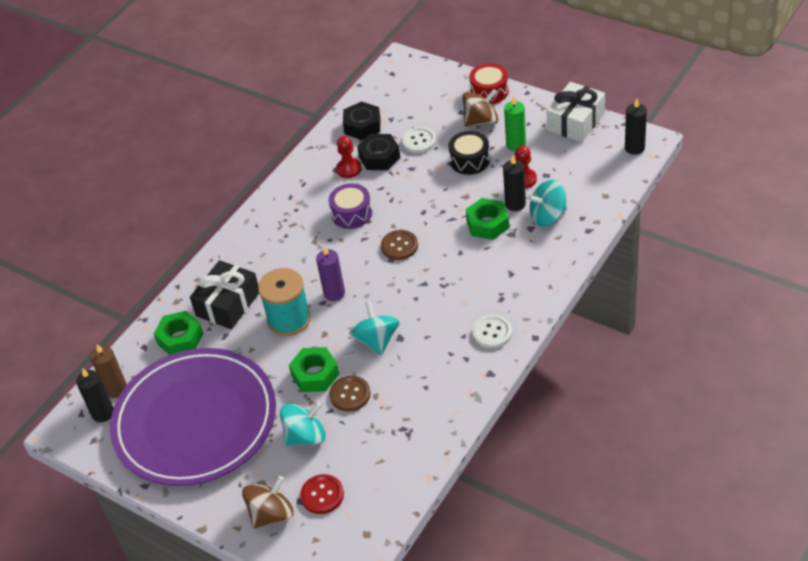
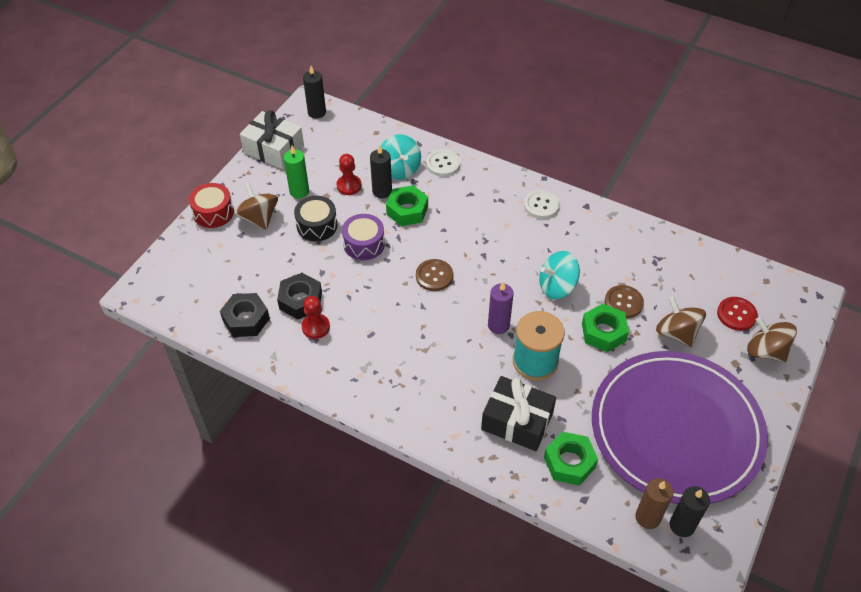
camera: 100 degrees left, 5 degrees up
(305, 436) = (676, 333): turquoise spinning top -> brown spinning top
(352, 214) = (386, 319): purple drum -> purple drum (364, 244)
(418, 141) = (281, 268): white button -> white button (443, 164)

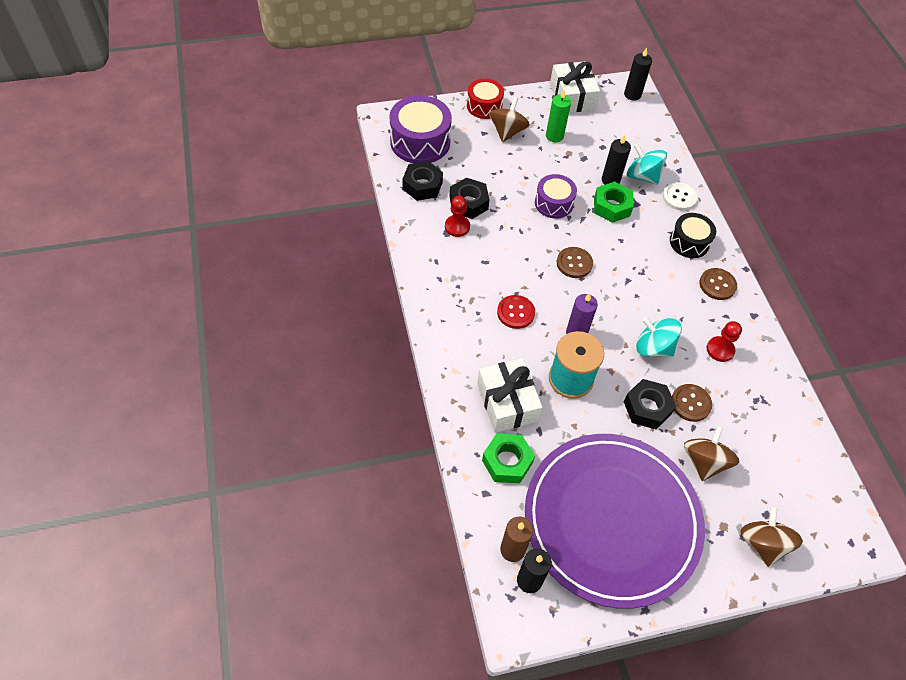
camera: 45 degrees right, 5 degrees up
(197, 286) = (420, 142): none -> purple drum
(317, 225) = (538, 166): black drum -> black drum (689, 242)
(349, 186) = (592, 158): red pawn -> red pawn (720, 350)
(400, 169) = (642, 176): turquoise spinning top -> turquoise spinning top turned 105 degrees clockwise
(517, 421) = (507, 402): black gift -> white gift
(541, 205) = (717, 285): white button -> brown button
(603, 332) = (647, 408): green nut -> black nut
(736, 314) = (774, 496): red button -> red button (515, 313)

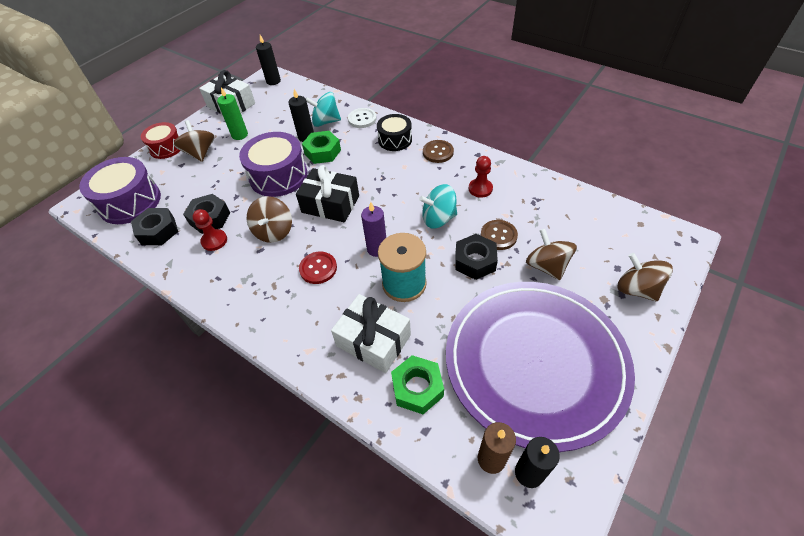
camera: 35 degrees left, 5 degrees down
(508, 253) = (274, 231): none -> brown spinning top
(554, 203) = (278, 176): purple drum -> purple drum, size x1.62
(574, 263) = (330, 204): brown button -> black gift

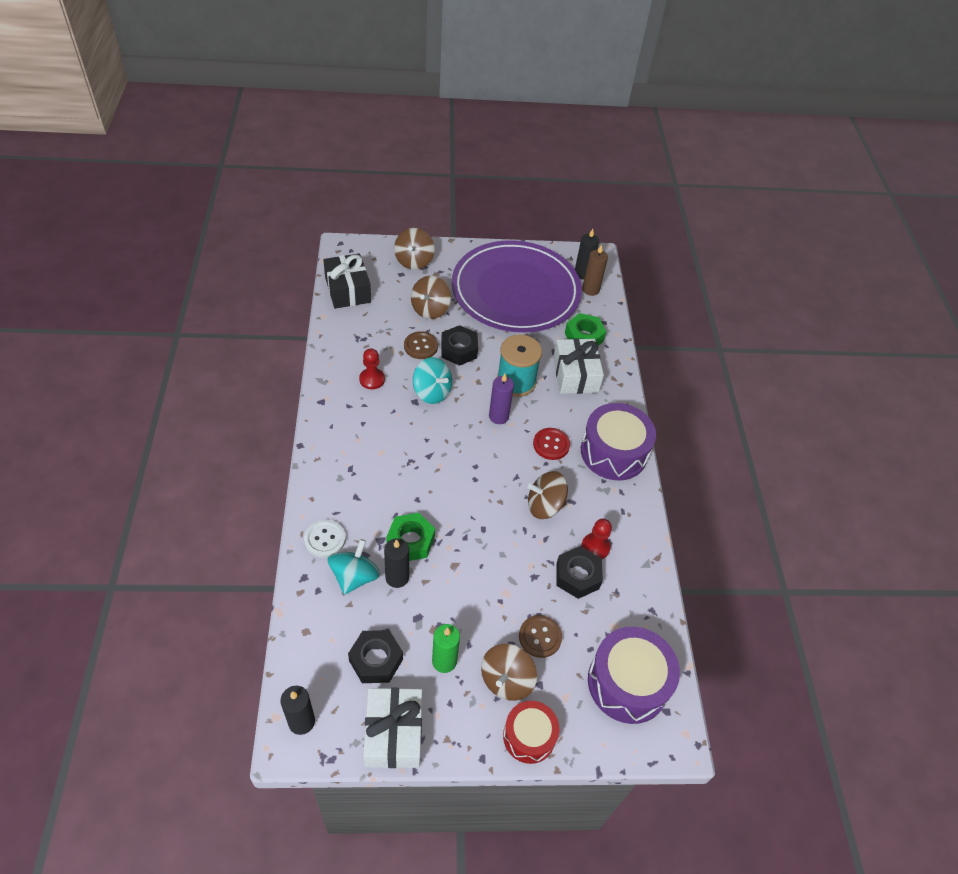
camera: 135 degrees left, 0 degrees up
(158, 231) = (630, 611): black nut -> black nut (376, 660)
(274, 231) = (545, 505): brown spinning top -> brown spinning top turned 150 degrees counterclockwise
(278, 176) = (477, 558): purple drum -> purple drum (613, 452)
(326, 122) = (355, 576): turquoise spinning top -> turquoise spinning top turned 120 degrees counterclockwise
(330, 204) = (478, 482): black gift -> black gift (348, 290)
(395, 140) = (343, 483): black drum -> none
(438, 152) = (340, 434): brown button -> brown button (540, 637)

